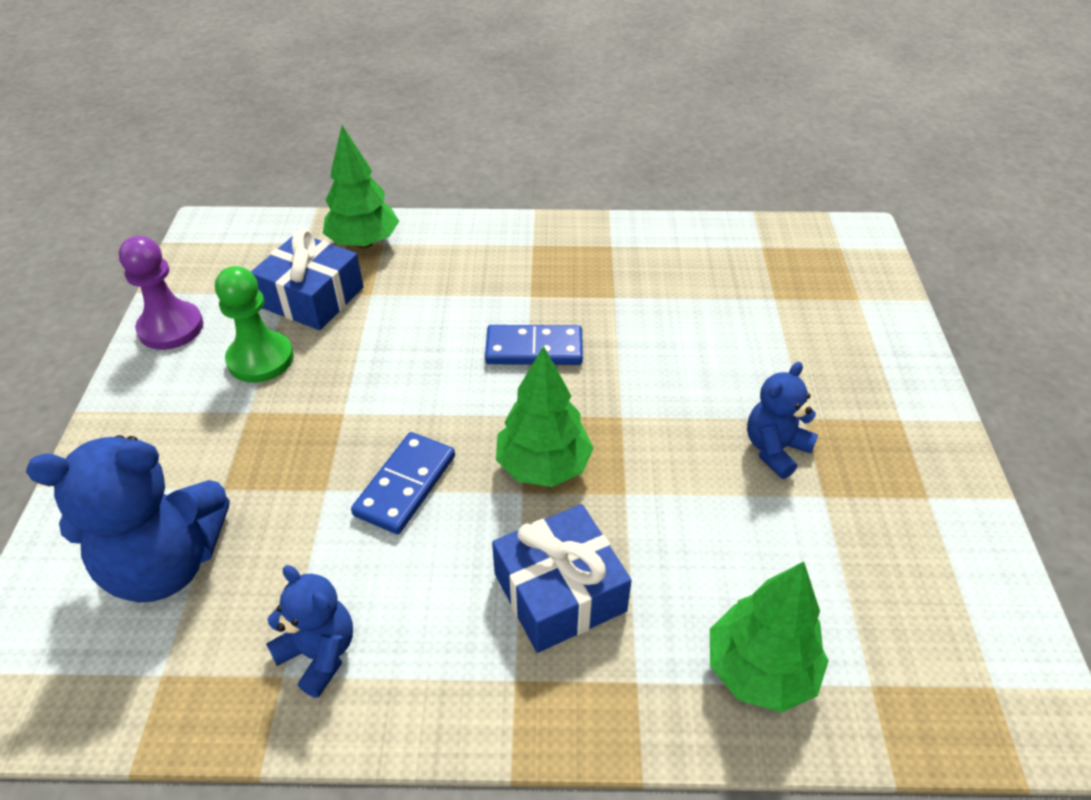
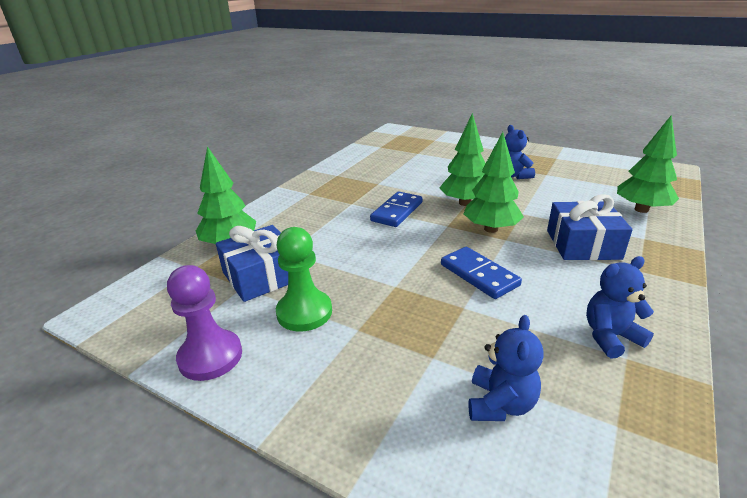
camera: 60 degrees left, 15 degrees down
(166, 564) = (500, 404): blue teddy bear -> blue teddy bear, size x0.56
(614, 413) = (465, 203): none -> green tree

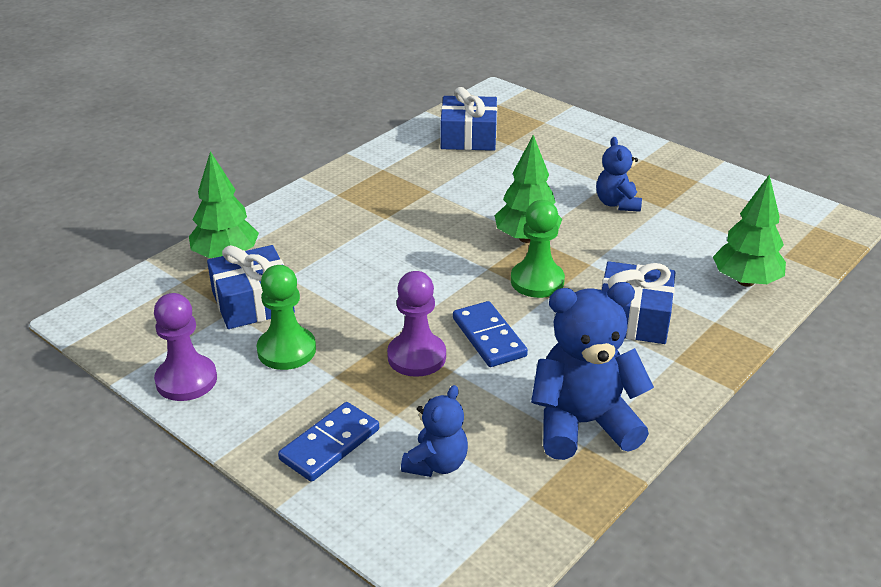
camera: 10 degrees right, 5 degrees up
(389, 152) = (468, 137): none -> blue gift
(397, 211) = (435, 239): blue domino -> blue domino (329, 444)
(426, 300) = (416, 357): none -> purple pawn
(491, 229) = (537, 281): green tree -> green pawn
(610, 337) = (583, 424): blue teddy bear -> blue teddy bear, size x1.78

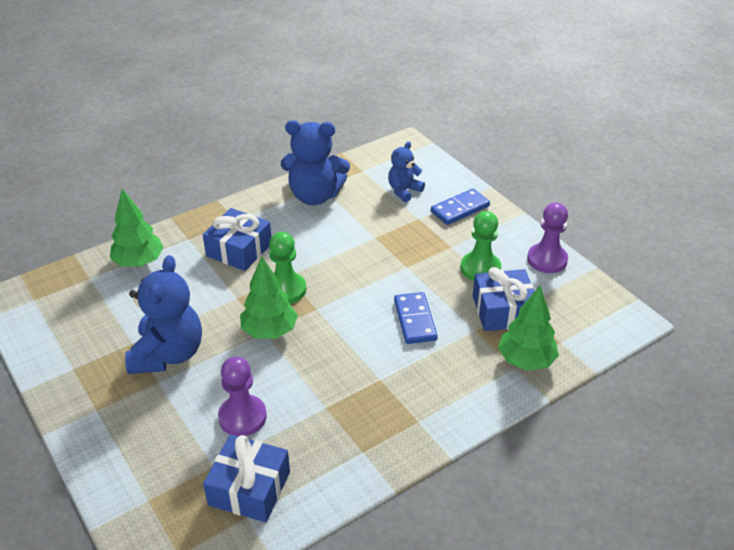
camera: 165 degrees left, 5 degrees up
(416, 357) = (395, 249): purple pawn -> purple pawn (242, 417)
(489, 337) = (342, 254): blue domino -> blue domino (415, 320)
(617, 203) = (168, 354): blue teddy bear -> blue teddy bear, size x1.78

